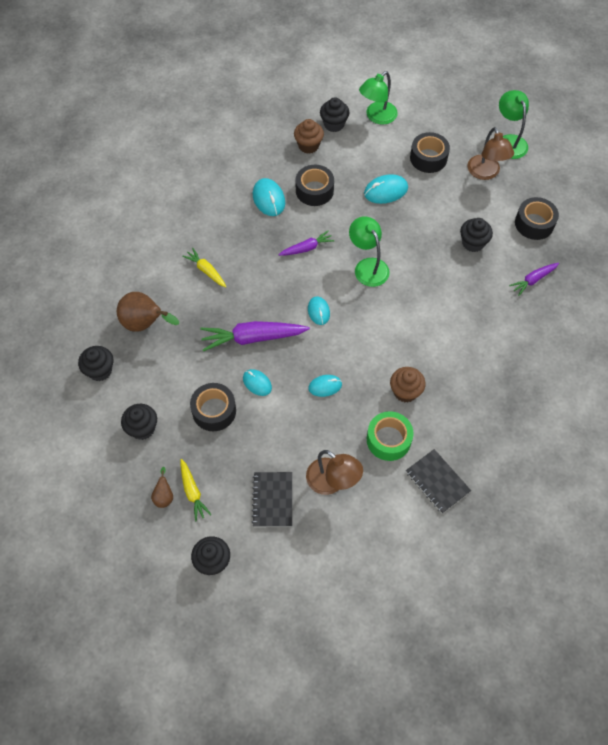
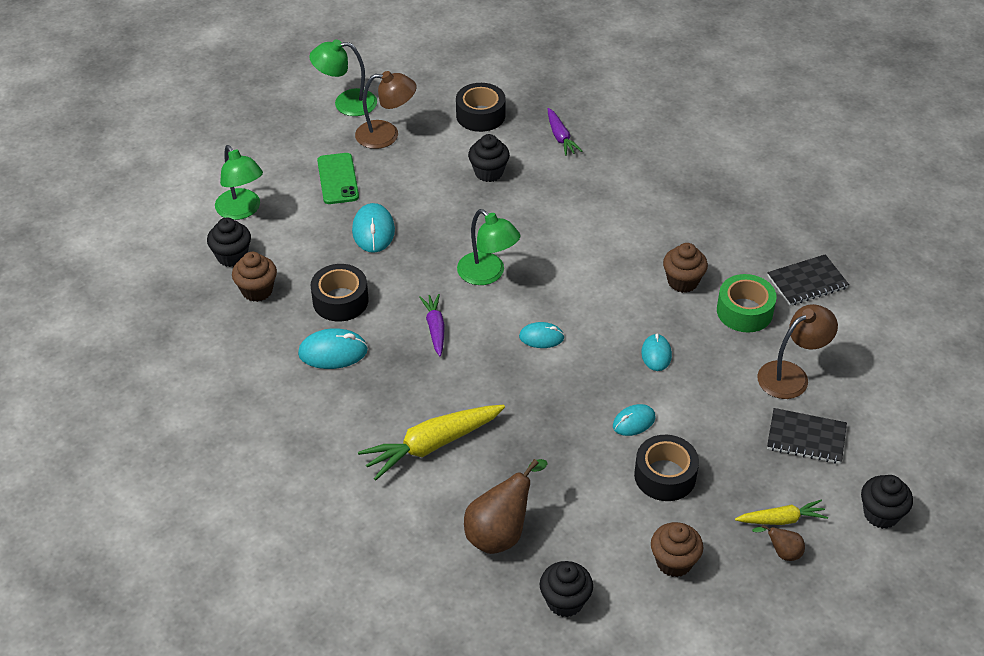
camera: 75 degrees left, 15 degrees down
(142, 428) = (674, 562): black cupcake -> brown cupcake
(206, 271) = (432, 445): yellow carrot -> yellow carrot, size x1.76
(253, 338) = (562, 413): purple carrot -> none
(368, 266) = (487, 274): green lamp -> green lamp turned 120 degrees counterclockwise
(428, 158) = (338, 179): black tape -> green phone

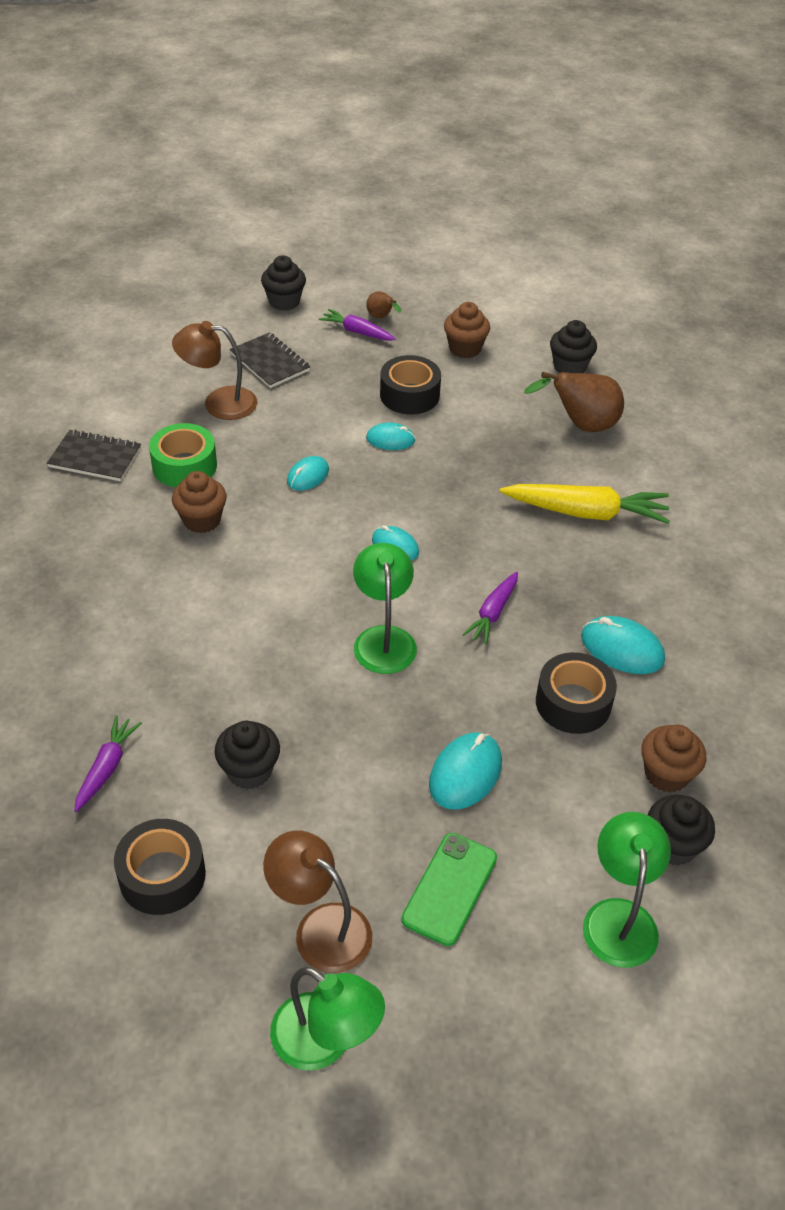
camera: 145 degrees left, 0 degrees up
(781, 519) = (357, 332): yellow carrot -> purple carrot

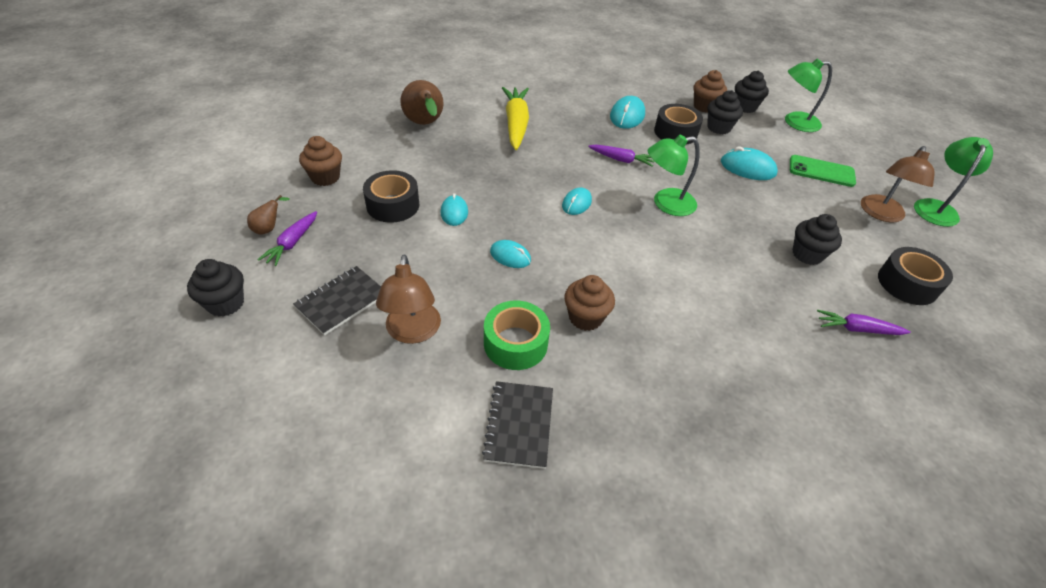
camera: 100 degrees left, 0 degrees up
(569, 367) = (353, 127): black cupcake -> black cupcake (718, 128)

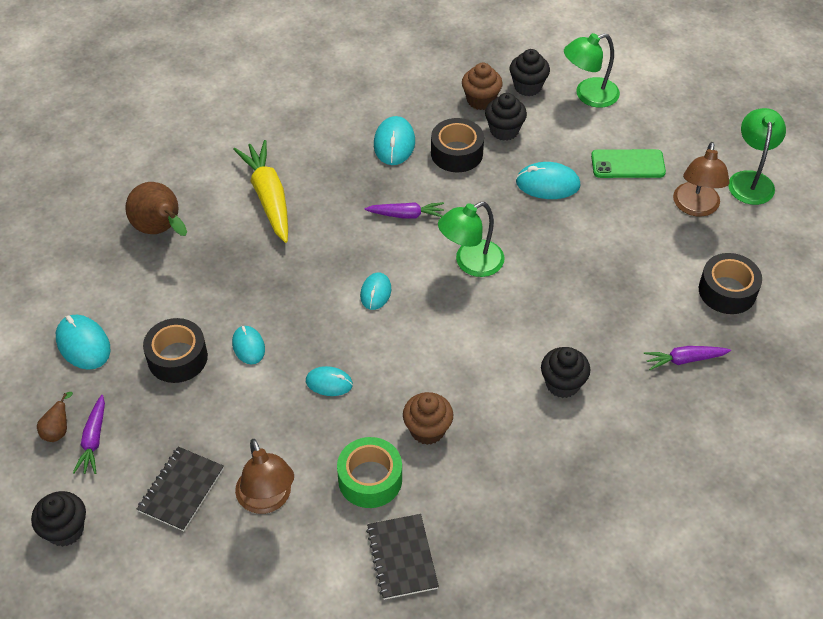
camera: 15 degrees left, 5 degrees up
(325, 177) = (83, 344): brown cupcake -> turquoise mouse
(807, 254) = (627, 285): black cupcake -> black cupcake (562, 384)

